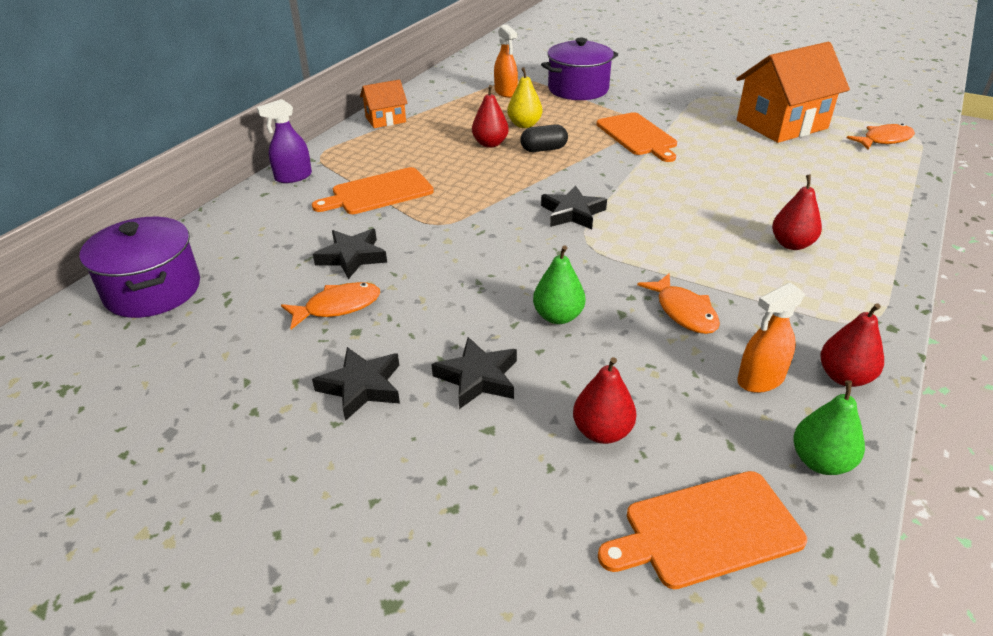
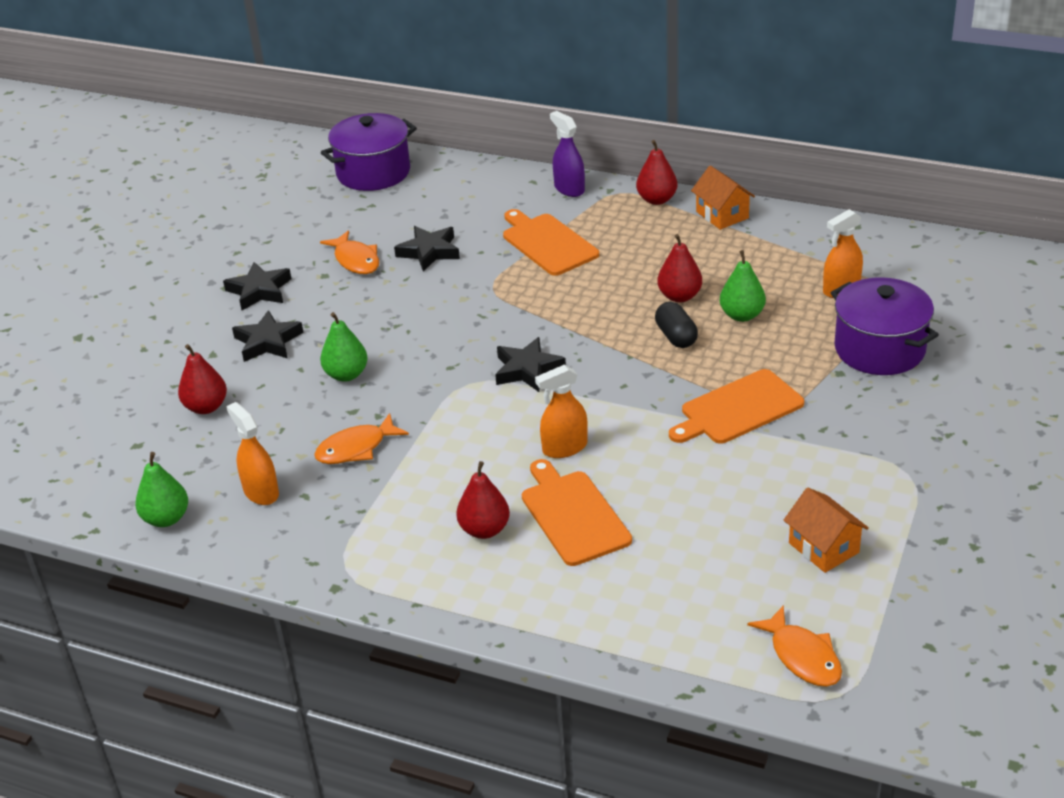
camera: 85 degrees right, 0 degrees up
(524, 125) = (742, 315): yellow pear -> green pear
(682, 203) = (564, 448): none -> orange spray bottle
(706, 530) = (111, 458): orange cutting board -> orange cutting board (573, 515)
(781, 124) = (823, 548): orange house -> orange house, size x0.51
(844, 377) = (263, 544): red pear -> red pear (656, 200)

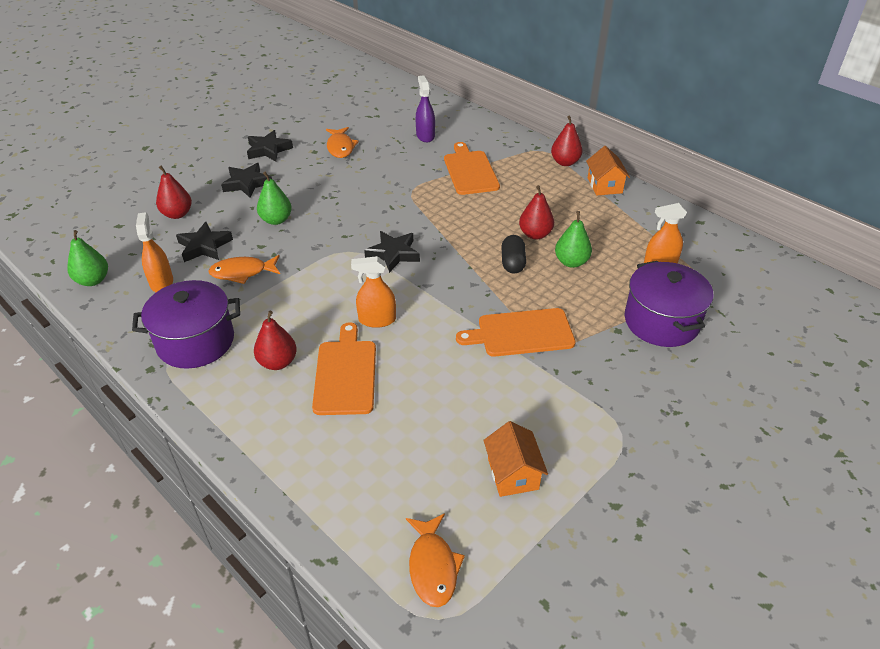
camera: 20 degrees right, 5 degrees up
(373, 172) = (393, 96): purple pot -> purple pot (195, 341)
(429, 252) = (389, 155): black star -> black star (204, 246)
(569, 189) = (510, 139): purple spray bottle -> purple spray bottle (425, 136)

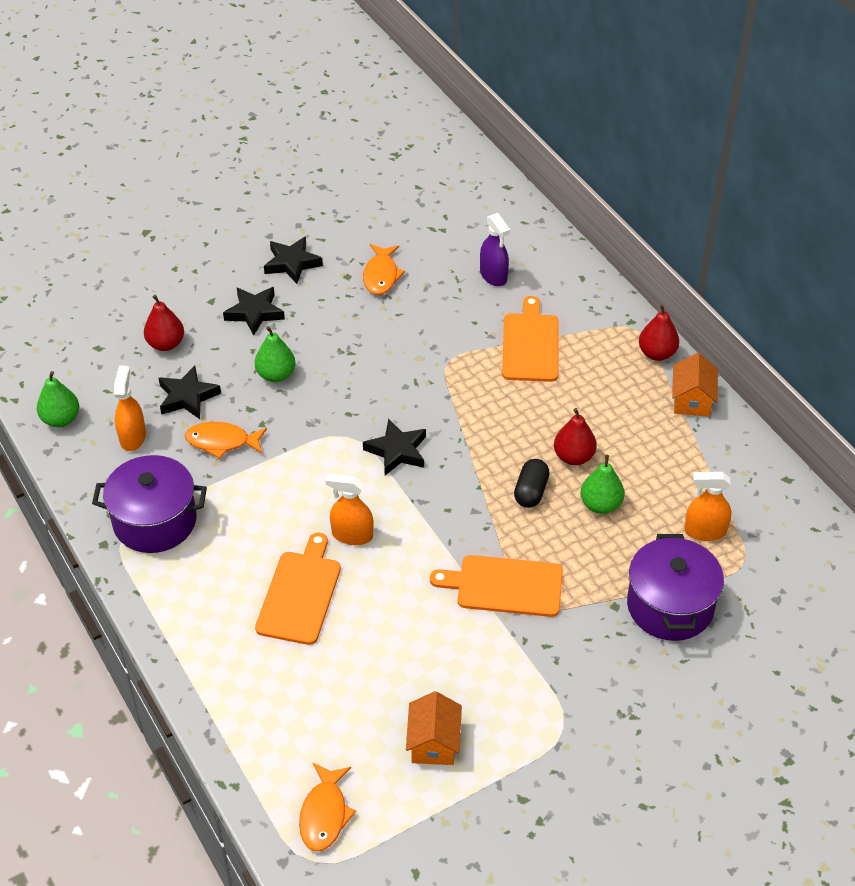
camera: 15 degrees right, 5 degrees up
(278, 362) = (233, 565): red pear -> none
(425, 136) = (493, 276): purple spray bottle -> purple spray bottle turned 150 degrees clockwise

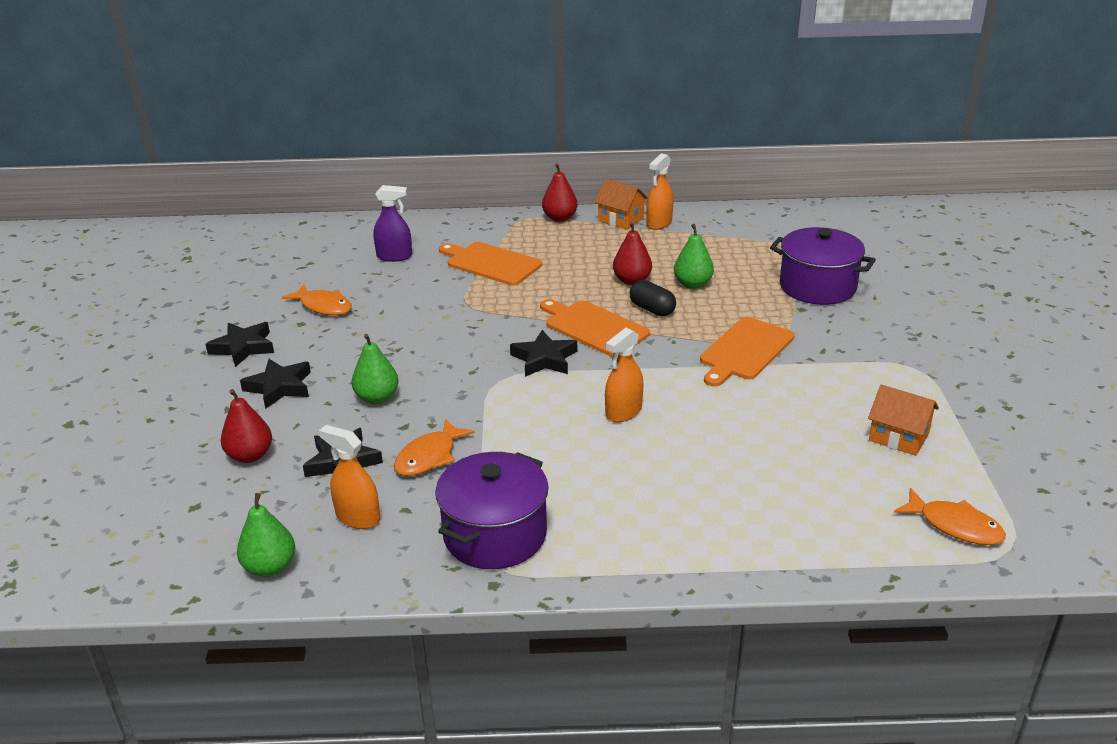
camera: 60 degrees left, 15 degrees down
(300, 594) = (672, 463): orange cutting board -> orange cutting board (593, 327)
(705, 531) = (754, 252): orange spray bottle -> orange spray bottle (659, 223)

